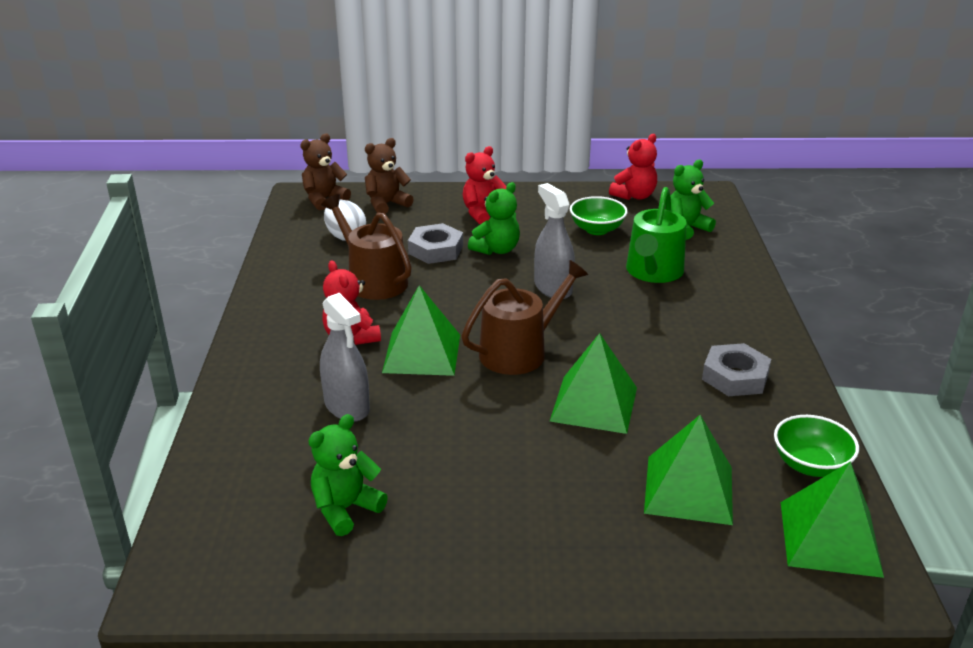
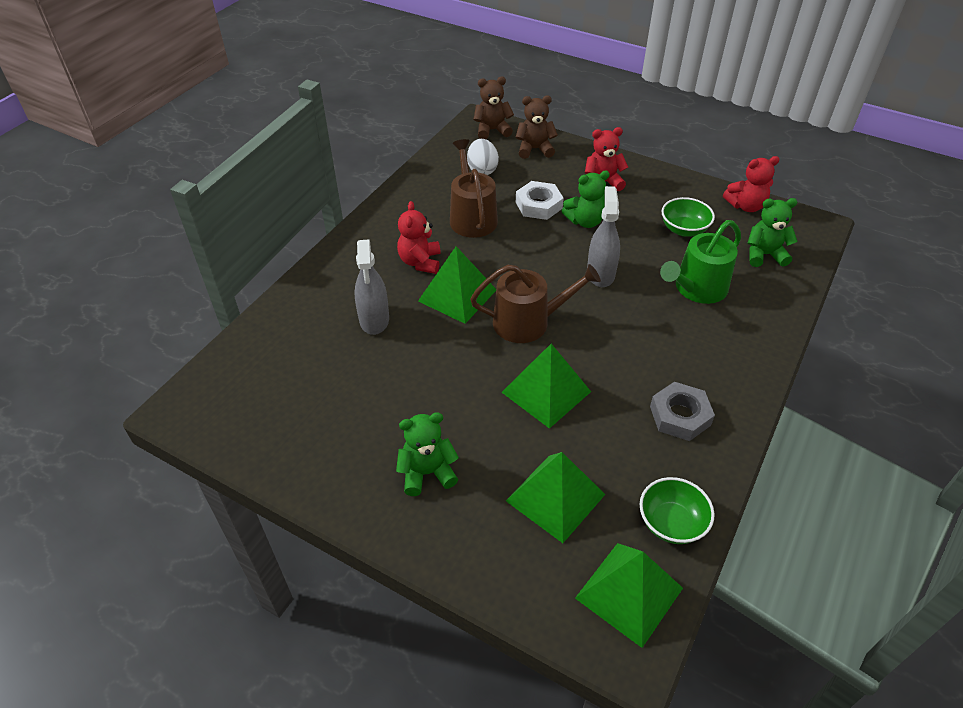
camera: 30 degrees right, 15 degrees up
(345, 509) = (314, 400): green teddy bear -> green teddy bear (427, 473)
(436, 250) = (538, 205): grey nut -> white nut

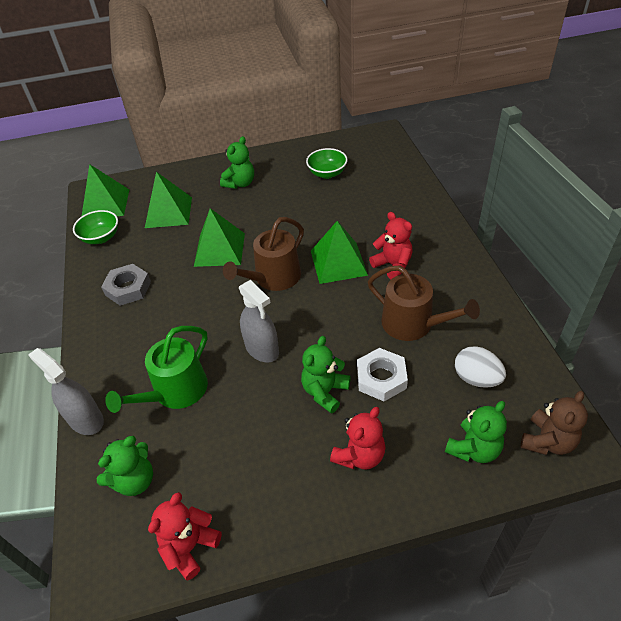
camera: 140 degrees right, 0 degrees up
(374, 319) = (363, 217): grey spray bottle -> grey spray bottle (86, 420)
(534, 149) = (473, 449): brown teddy bear -> green teddy bear
(683, 229) = (231, 453): green bowl -> green bowl (327, 173)
(697, 289) = (175, 391): green watering can -> green watering can turned 150 degrees counterclockwise

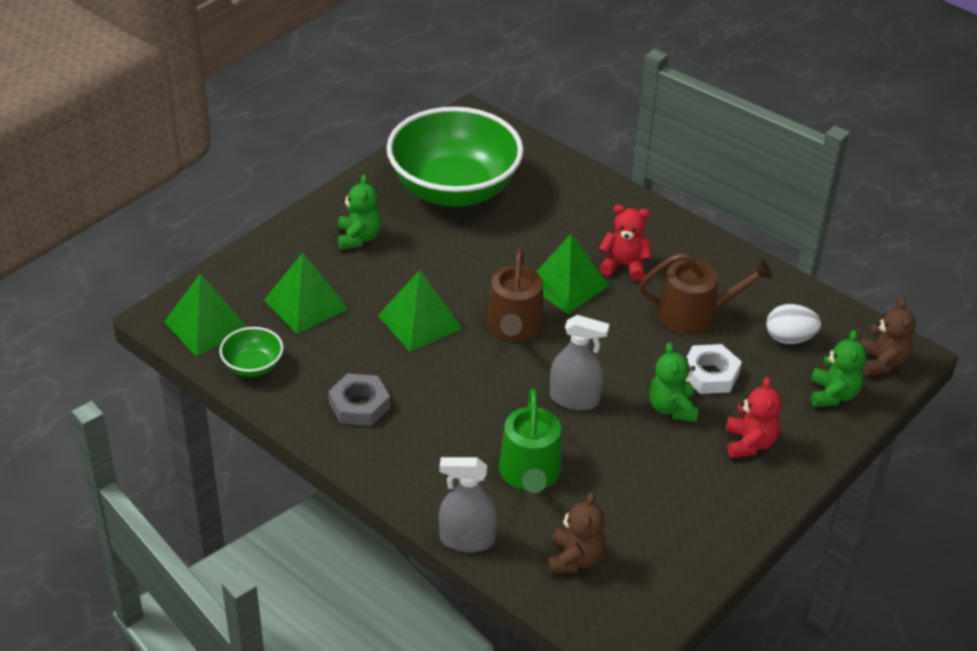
camera: 40 degrees left, 5 degrees down
(134, 480) = (575, 559): green teddy bear -> brown teddy bear
(190, 547) = (678, 577): red teddy bear -> none
(327, 173) = (454, 189): green bowl -> green bowl, size x2.42

